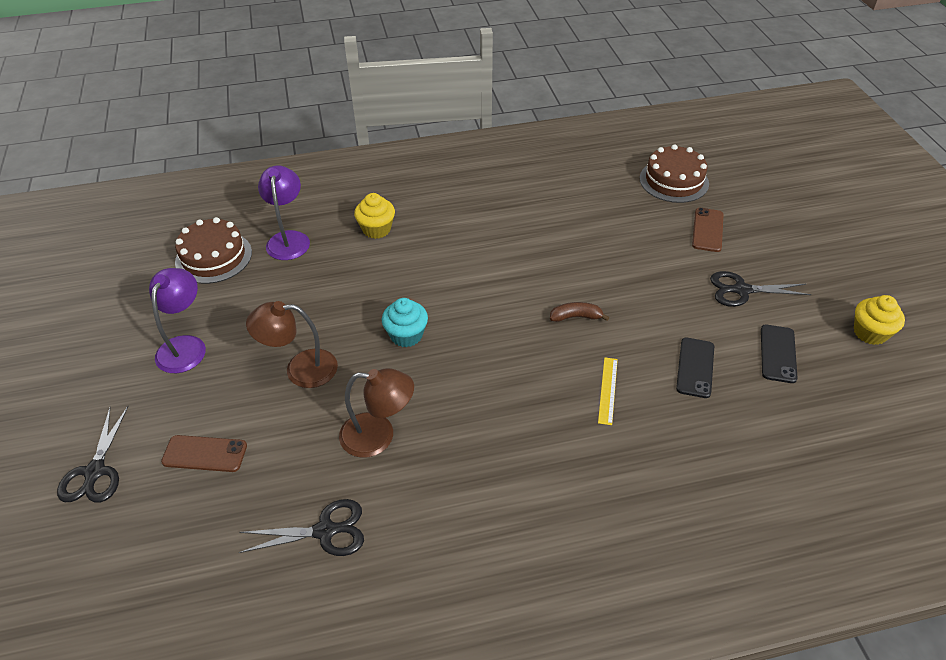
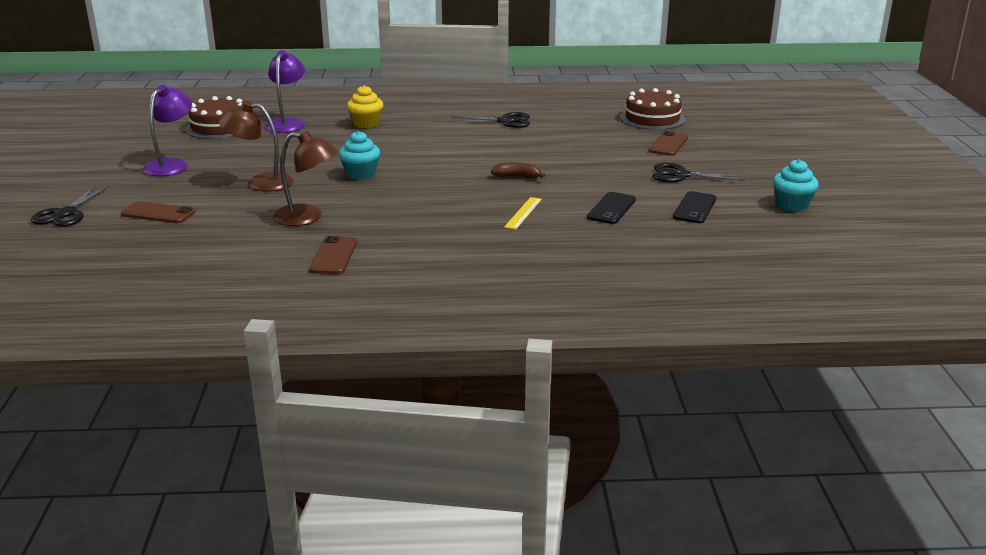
camera: 10 degrees right, 20 degrees down
(325, 531) = (235, 255): black scissors -> black scissors (505, 121)
(435, 513) = (333, 256): none -> brown phone
(870, 333) = (792, 205): yellow cupcake -> turquoise cupcake

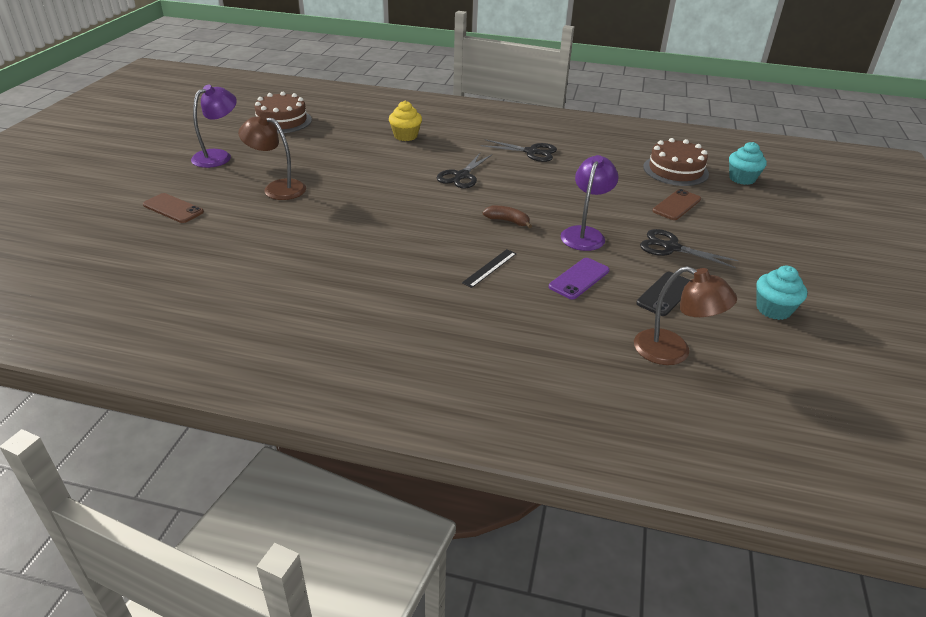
camera: 15 degrees right, 10 degrees up
(66, 214) = (102, 195): black scissors -> black scissors (462, 176)
(287, 123) = (340, 125): purple lamp -> purple lamp (585, 234)
(307, 217) = (292, 236): brown lamp -> brown lamp (673, 352)
(333, 256) = (287, 288): brown phone -> none
(360, 174) = (367, 193): turquoise cupcake -> turquoise cupcake (742, 179)
(523, 213) = (489, 268): yellow ruler -> black ruler
(611, 208) = (579, 279): black phone -> purple phone

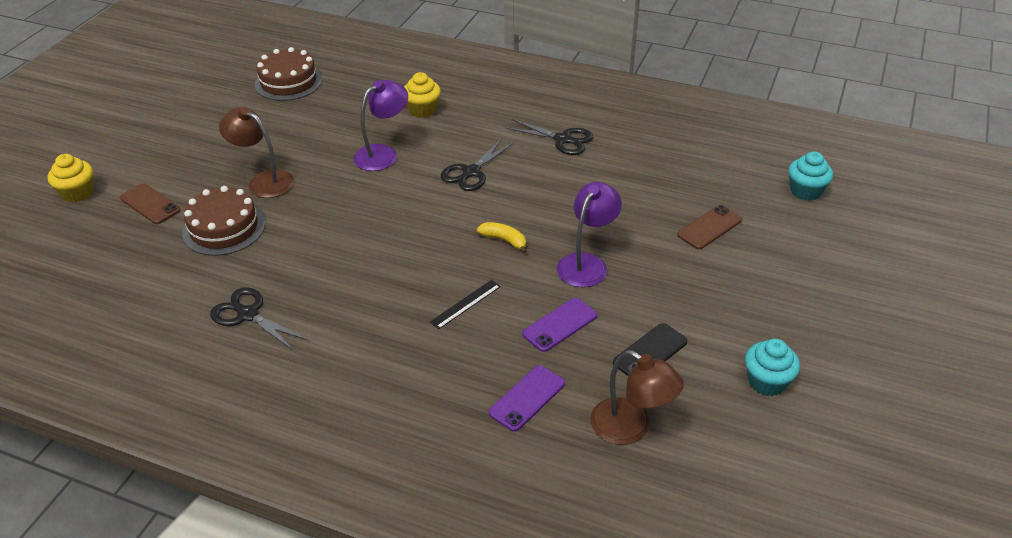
camera: 10 degrees right, 5 degrees up
(100, 203) = (77, 193): none -> yellow cupcake
(218, 156) = (209, 132): purple lamp -> purple lamp (383, 154)
(507, 221) = (504, 240): brown banana -> yellow banana
(571, 335) = (527, 398): none -> purple phone
(671, 247) = (680, 288): black scissors -> black scissors (248, 315)
(675, 170) = (727, 175): brown cake -> brown cake (224, 228)

